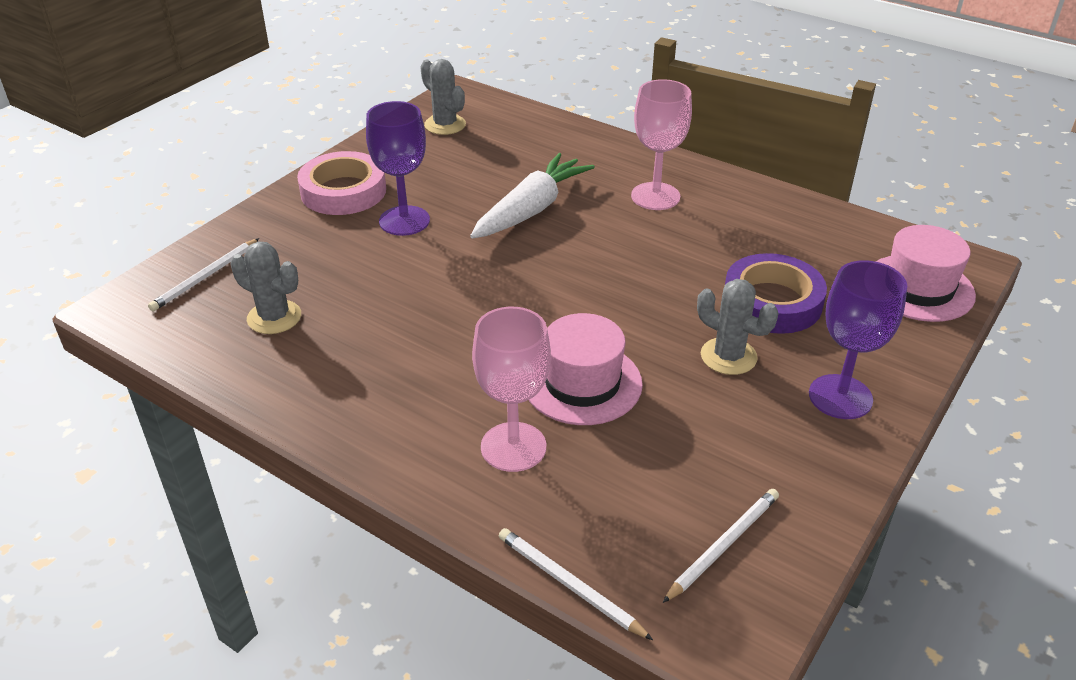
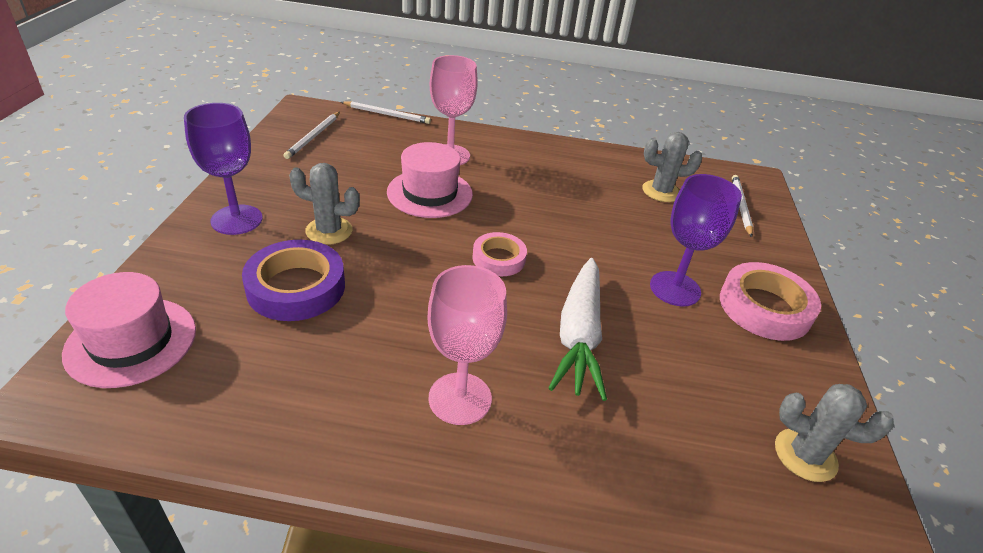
camera: 150 degrees right, 0 degrees up
(552, 284) = (499, 258): none -> pink tape

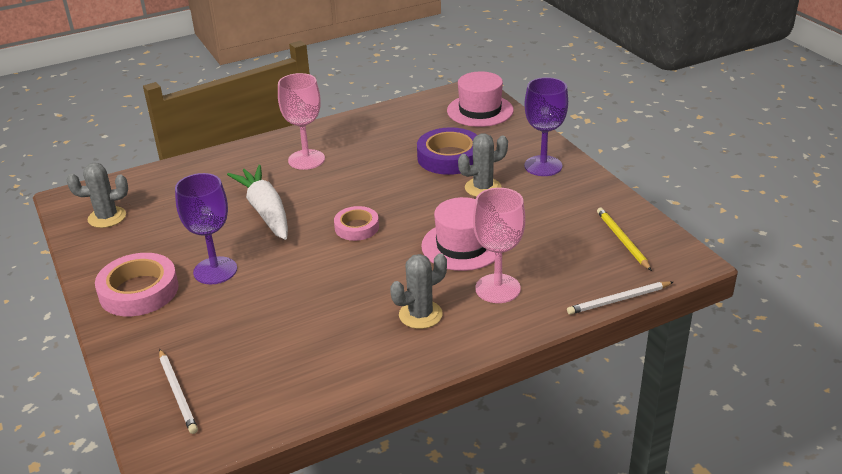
camera: 150 degrees right, 5 degrees down
(313, 137) = (622, 240): white pencil -> yellow pencil
(661, 191) = (270, 364): grey cactus -> grey cactus (420, 315)

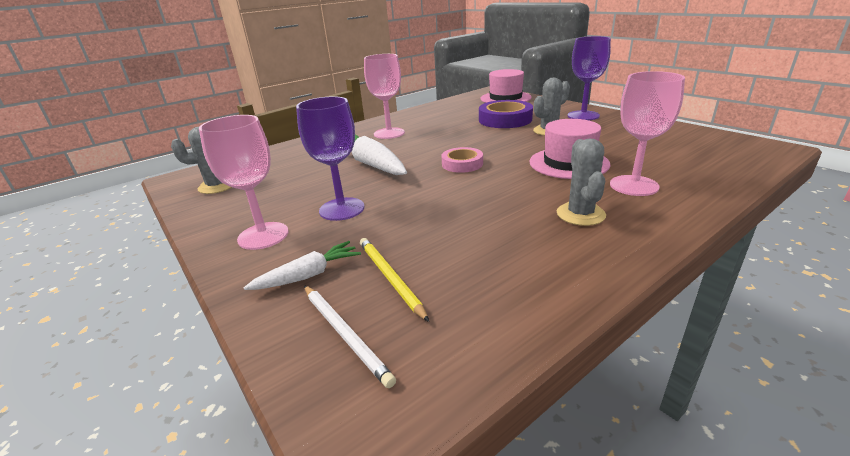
camera: 10 degrees left, 5 degrees down
(139, 291) = (263, 236): pink tape -> pink goblet
(166, 339) = (309, 275): none -> white carrot
(420, 315) = (580, 214): grey cactus -> grey cactus turned 45 degrees counterclockwise
(619, 300) = (755, 178): white pencil -> none
(622, 240) = (701, 144): yellow pencil -> yellow pencil (390, 278)

